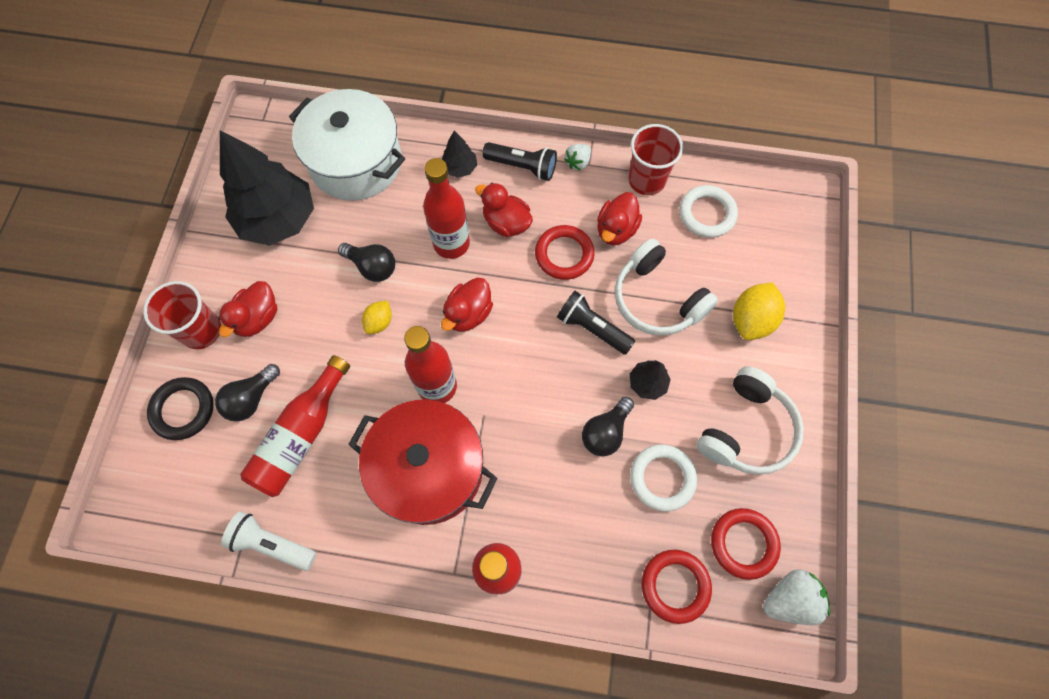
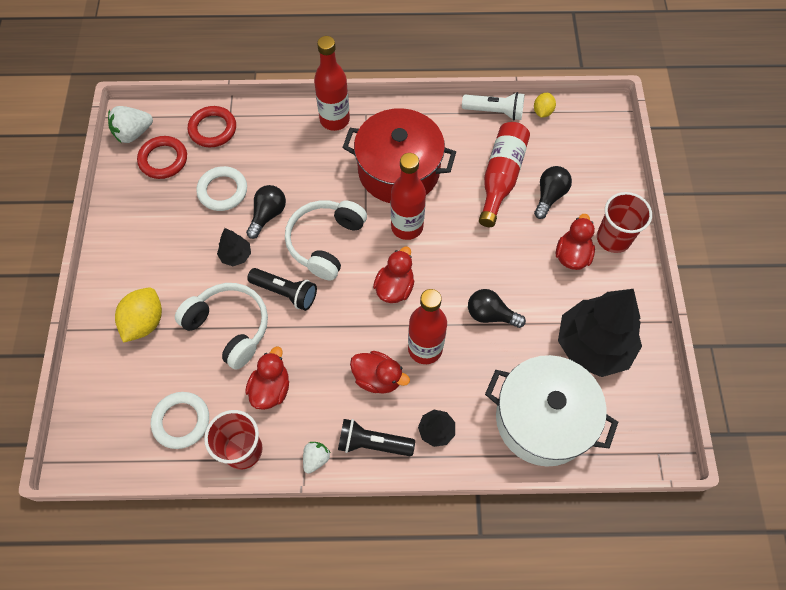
camera: 170 degrees right, 5 degrees down
(183, 410) = (597, 181): black ring -> none
(379, 322) = (469, 268): yellow lemon -> yellow lemon (542, 112)
(564, 254) = (318, 355): red ring -> none
(746, 429) = (156, 234): white headphones -> white headphones (325, 242)

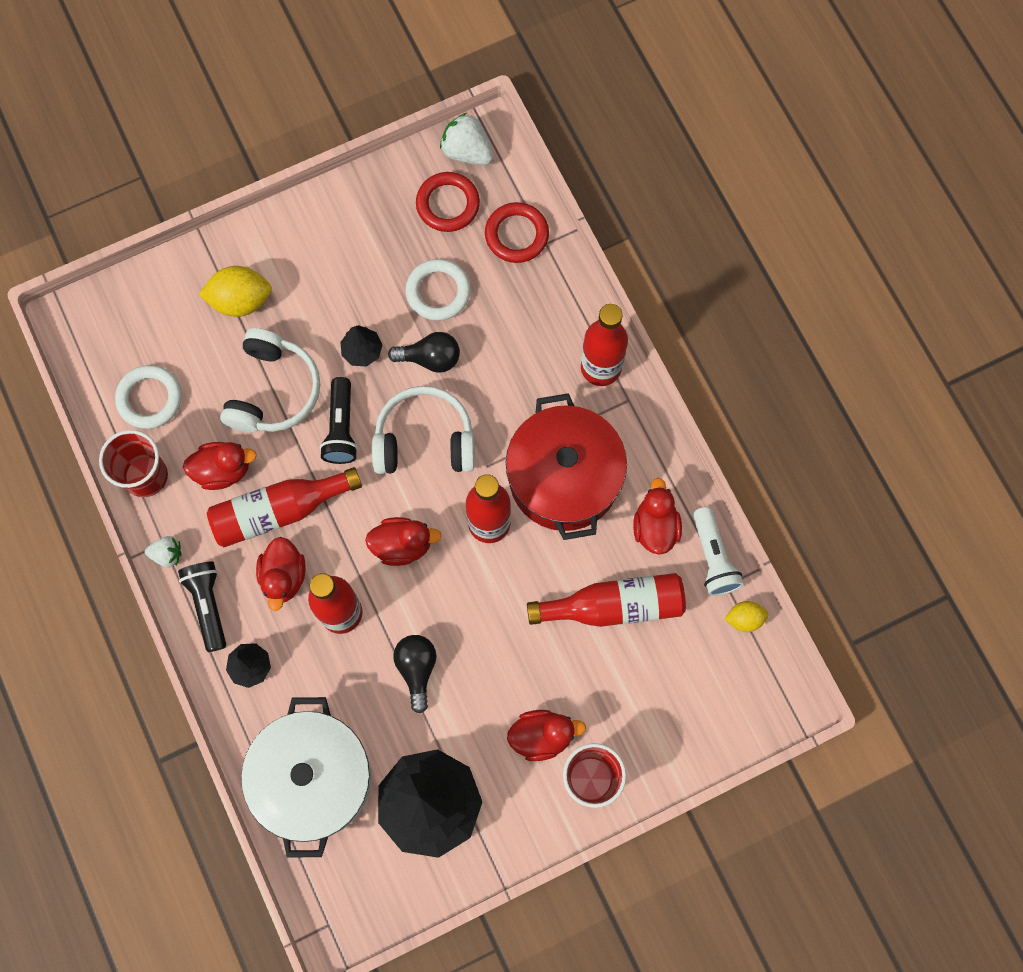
camera: 65 degrees right, 10 degrees up
(325, 361) = (279, 511): none -> red bottle
(459, 134) = (655, 527): none -> red duck
(549, 196) = (616, 676): black light bulb -> none

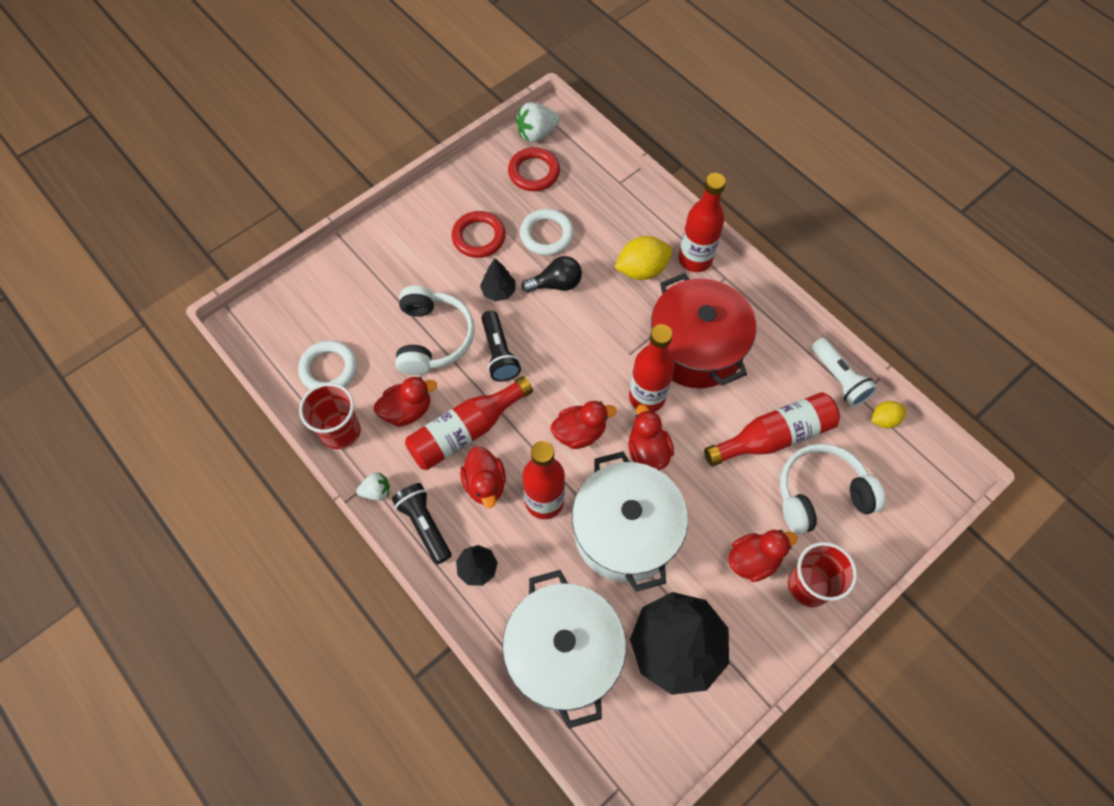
camera: 15 degrees left, 10 degrees down
(240, 300) = (386, 277): yellow lemon -> yellow lemon (641, 270)
(417, 669) = (625, 532): black light bulb -> white pot
(424, 440) = (571, 346): white headphones -> white headphones (821, 494)
(467, 151) = (537, 134): white strawberry -> white strawberry turned 45 degrees counterclockwise
(516, 235) = (595, 181): red ring -> red ring (479, 237)
(655, 527) = (783, 367): red duck -> red duck (648, 451)

